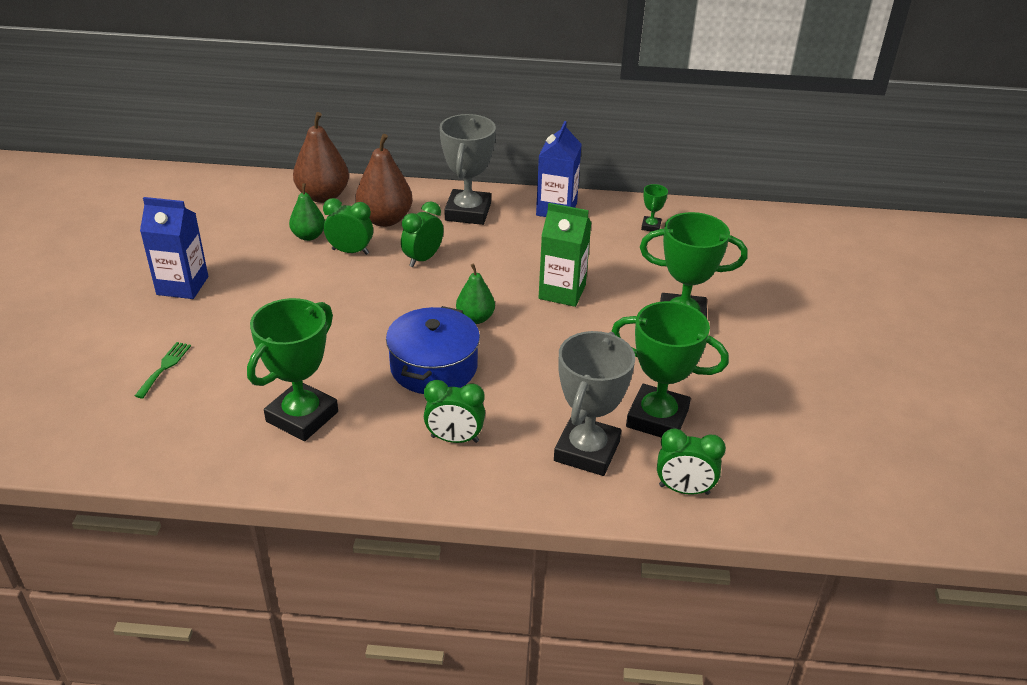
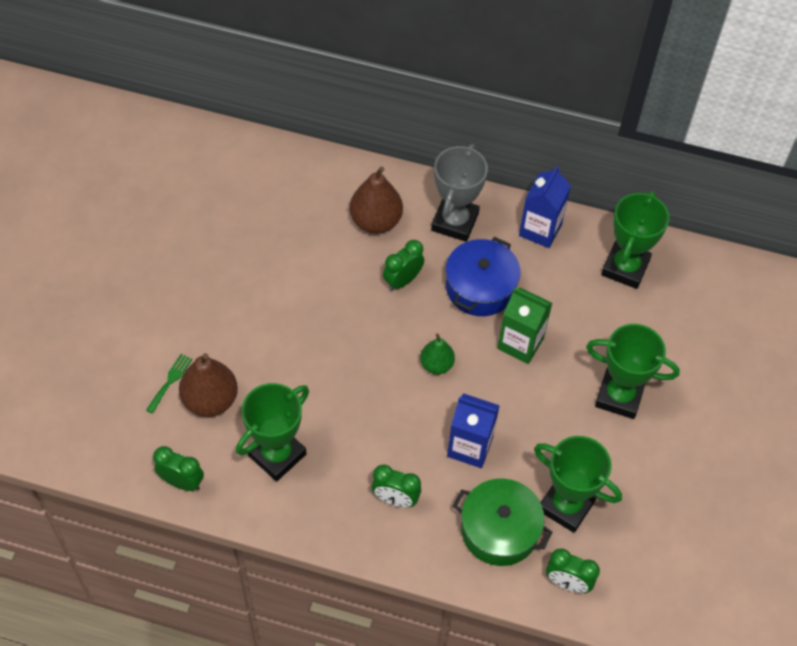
camera: 10 degrees right, 20 degrees up
(182, 286) = (188, 283): blue carton -> blue carton (470, 447)
(308, 236) = (303, 234): green pear -> none
(323, 196) = (322, 178): brown pear -> brown pear (210, 400)
(350, 251) = (338, 261): green clock -> green clock (182, 482)
(434, 367) = (391, 417): blue pot -> blue pot (480, 287)
(586, 451) = (499, 530): grey trophy -> green pot
(651, 226) = (625, 267): green trophy -> green trophy, size x2.28

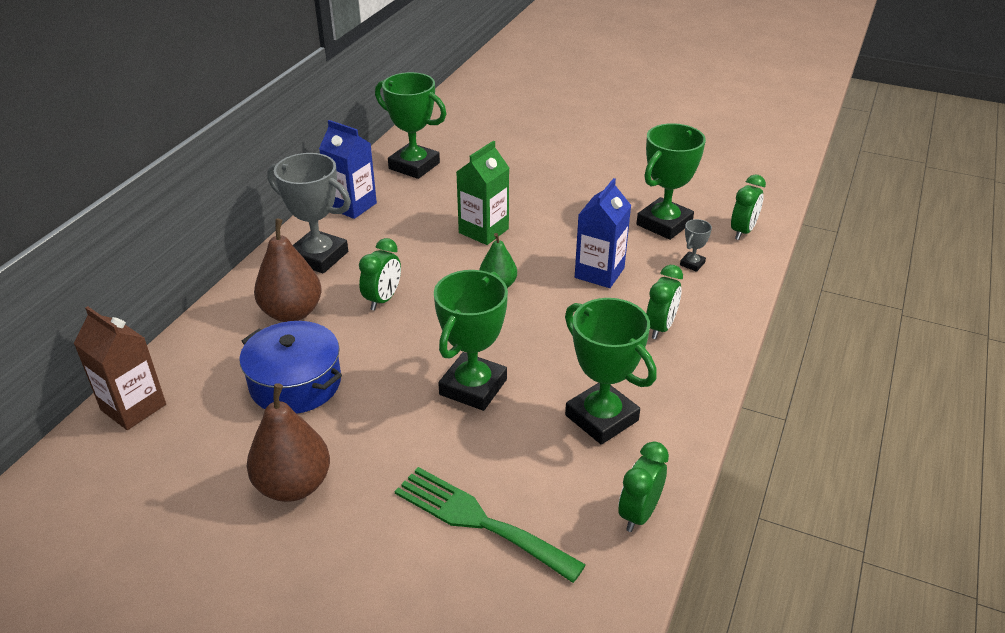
camera: 80 degrees left, 20 degrees down
(170, 381) = (479, 521): green fork -> green fork, size x2.02
(210, 400) = (516, 478): brown pear -> brown pear (293, 485)
(259, 154) = (133, 407): none -> brown carton
(402, 280) = (383, 299): green clock -> green clock turned 120 degrees counterclockwise
(480, 287) = (409, 248): blue pot -> blue pot (295, 383)
(499, 530) = (692, 264): green pot -> grey trophy
(619, 396) = (551, 184): green trophy -> green trophy (473, 387)

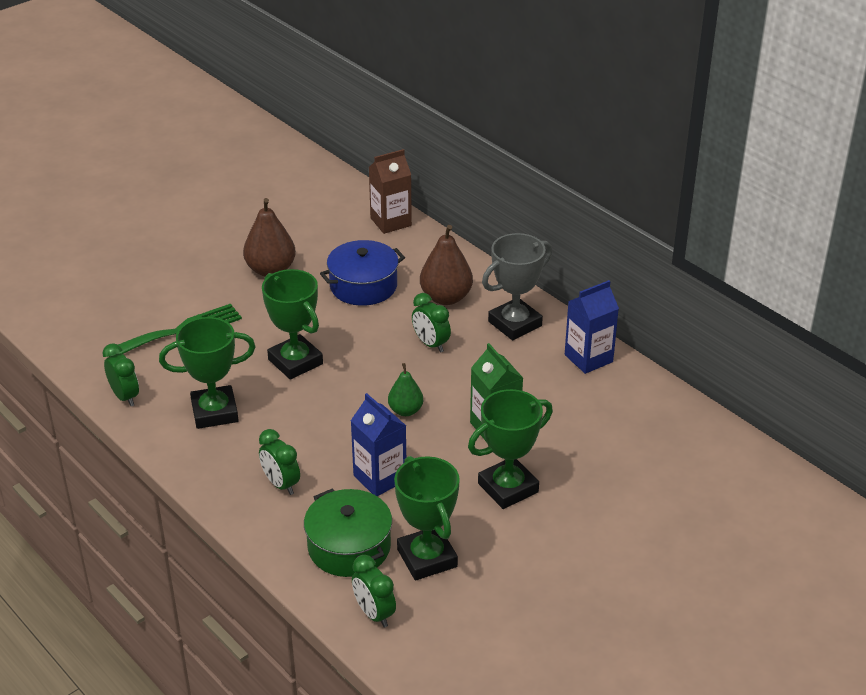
camera: 115 degrees right, 0 degrees up
(414, 166) = (646, 415): green trophy -> green trophy (508, 488)
(692, 264) = (349, 547): grey trophy -> green pot

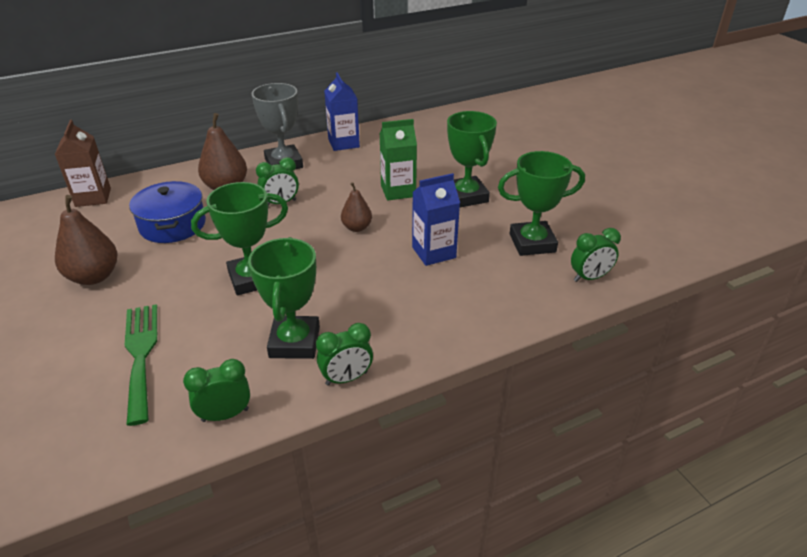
camera: 75 degrees left, 0 degrees up
(281, 484) = (421, 309): green clock -> green clock (346, 378)
(349, 547) = (511, 280): green pot -> none
(405, 410) = (357, 227): green pear -> brown pear

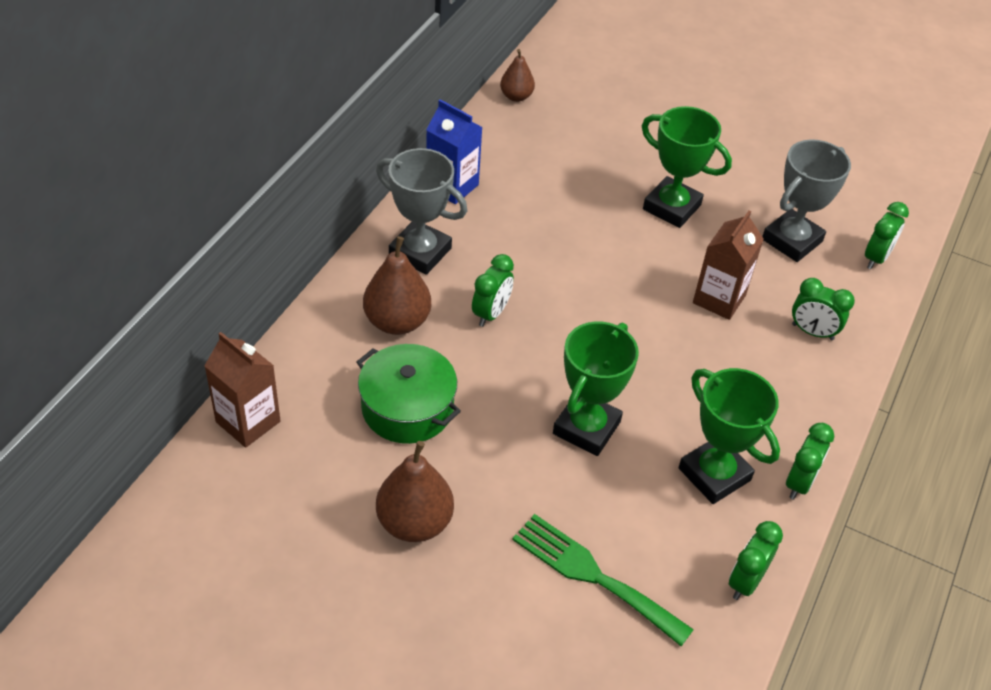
camera: 40 degrees left, 10 degrees up
(173, 225) = (407, 408): blue pot -> green pot
(357, 227) = (611, 306): brown pear -> brown pear (516, 96)
(398, 191) = (596, 233): green carton -> none
(433, 252) = (719, 299): blue carton -> brown carton
(479, 298) = (812, 332): none -> green clock
(532, 243) = (792, 240): green trophy -> grey trophy

